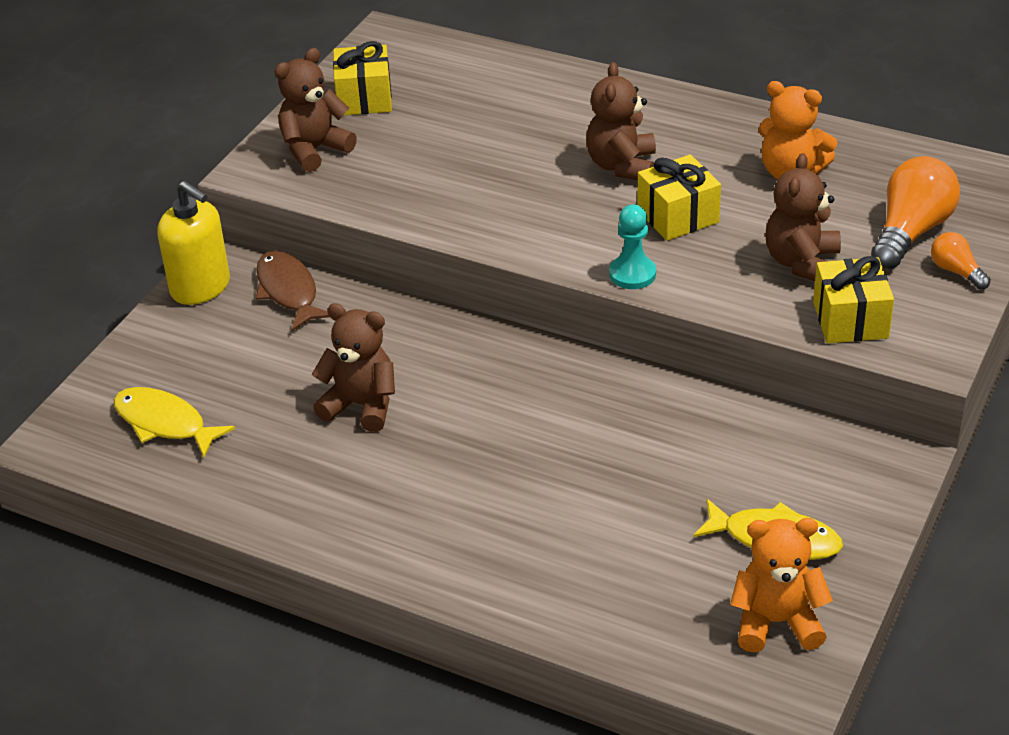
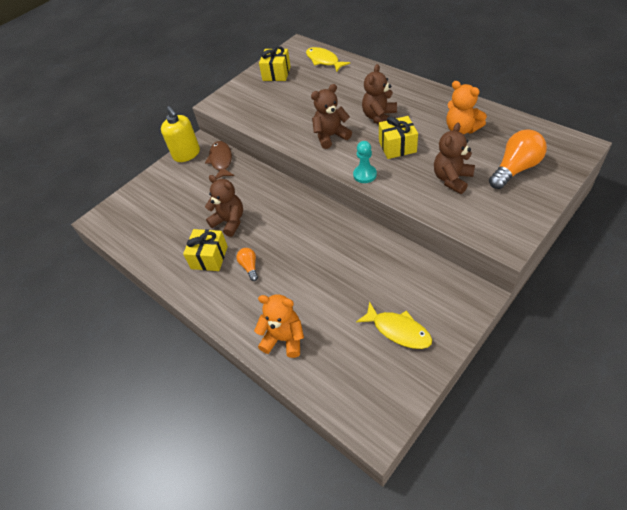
camera: 20 degrees right, 10 degrees up
(165, 423) = (145, 218): yellow fish -> yellow fish (324, 61)
(314, 150) = (246, 96): brown teddy bear -> brown teddy bear (330, 136)
(776, 622) = (384, 382): orange teddy bear -> orange teddy bear (284, 339)
(850, 320) = (468, 215): yellow gift -> yellow gift (209, 257)
(956, 271) = (534, 195): orange light bulb -> orange light bulb (249, 267)

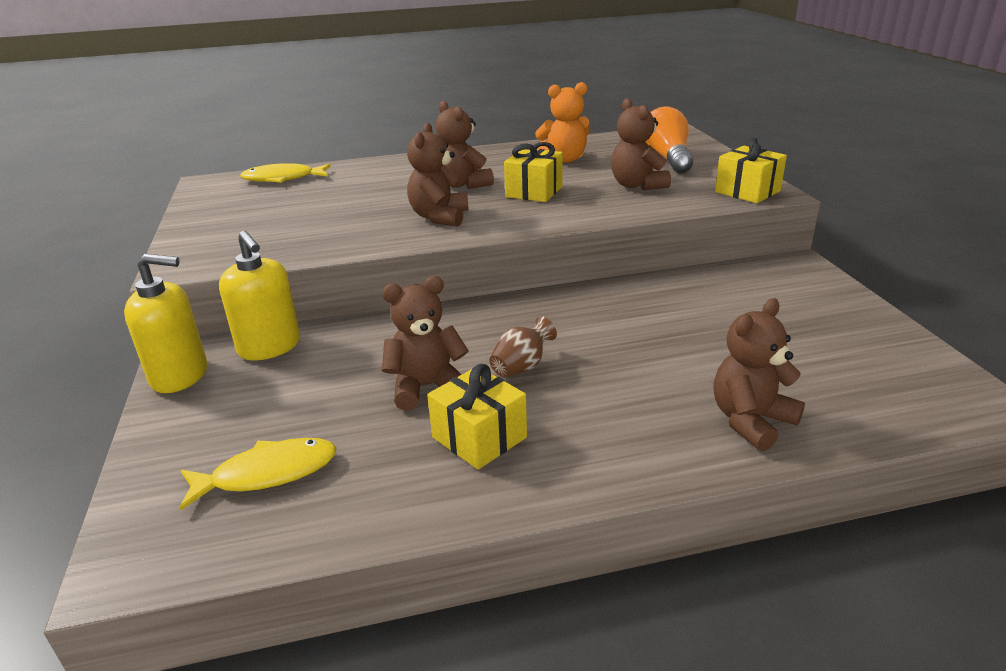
camera: 60 degrees left, 20 degrees down
(221, 161) = (269, 347): brown fish -> yellow soap dispenser
(249, 267) = (558, 402): orange light bulb -> none
(266, 241) = (521, 367): none -> brown vase
(276, 73) = (229, 210): yellow gift -> yellow gift (747, 191)
(284, 339) = (751, 421): orange teddy bear -> brown teddy bear
(365, 175) = (551, 221): turquoise pawn -> none
(398, 330) = (812, 326): yellow fish -> yellow fish (267, 474)

